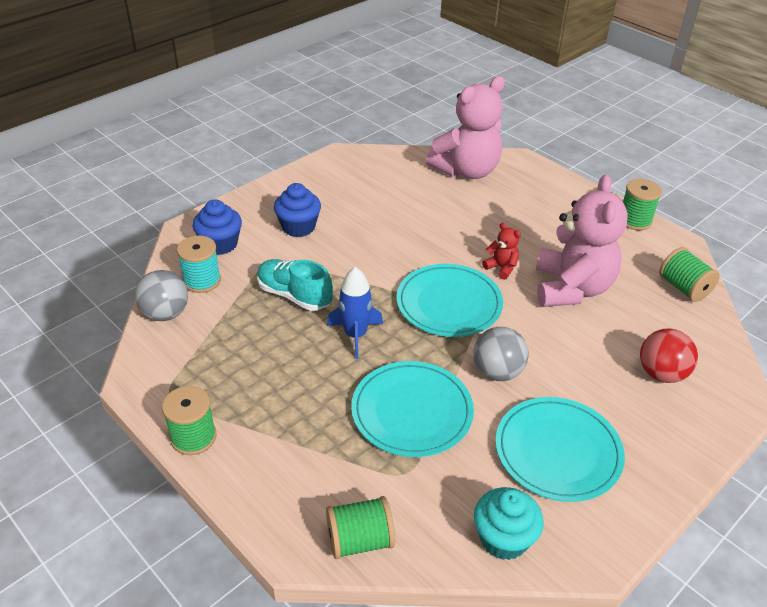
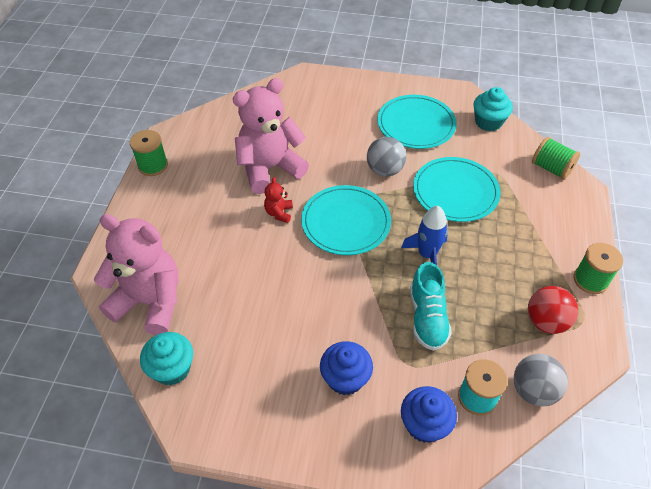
camera: 125 degrees left, 10 degrees up
(397, 162) = (172, 369): none -> turquoise cupcake
(661, 373) = (315, 106): red ball -> red ball (546, 321)
(683, 288) = (221, 119): green spool -> none

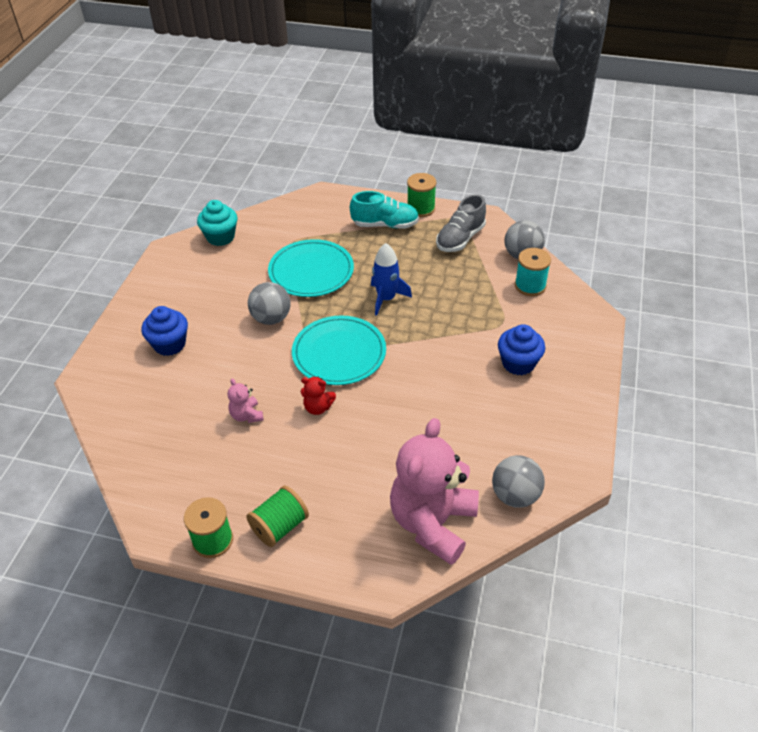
camera: 85 degrees left, 5 degrees down
(172, 369) = (515, 495): turquoise cupcake -> grey ball
(269, 168) = (246, 415): pink teddy bear -> pink teddy bear, size x0.42
(416, 124) = (208, 288): turquoise plate -> none
(424, 424) = (556, 318): blue cupcake -> blue cupcake (169, 344)
(427, 317) = (456, 305): turquoise shoe -> turquoise shoe (385, 225)
(546, 321) = (460, 239): red ball -> grey shoe
(551, 168) = (294, 207): green spool -> green spool (280, 526)

